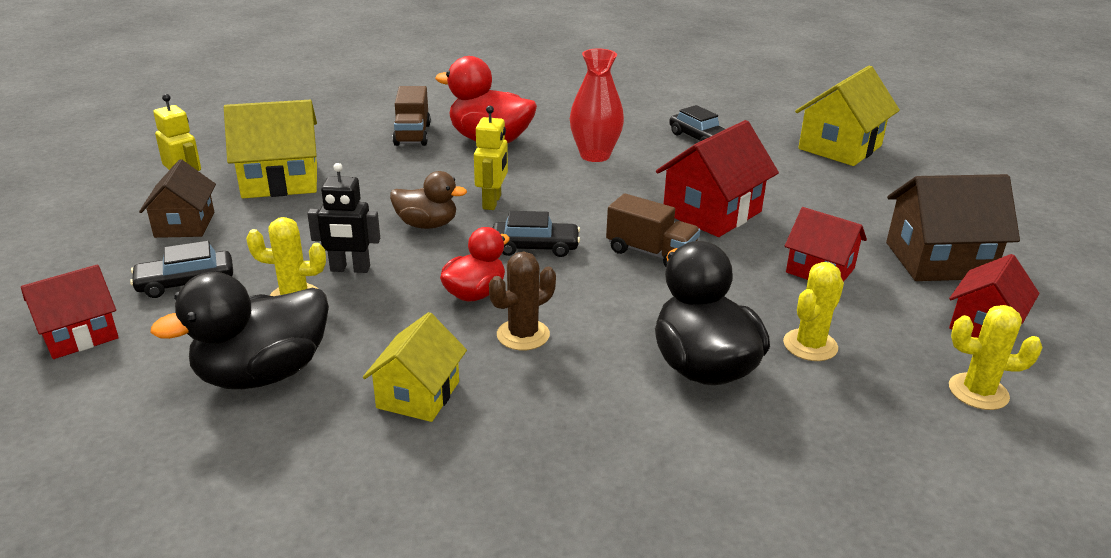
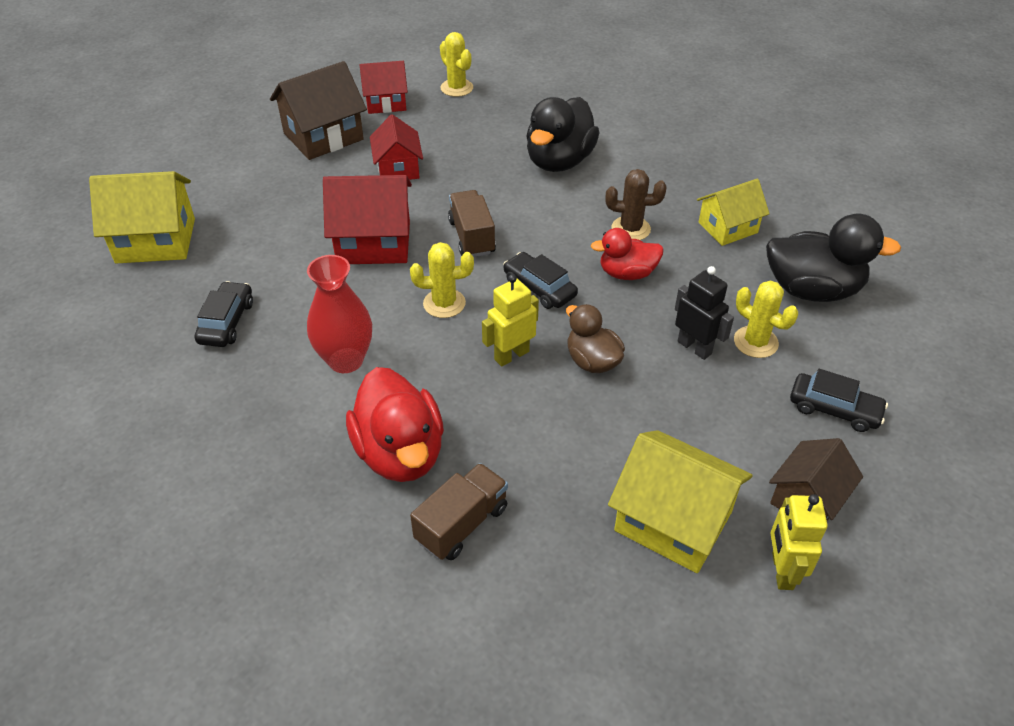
camera: 135 degrees left, 15 degrees up
(79, 335) = (934, 396): red house -> none
(810, 345) = (488, 141): yellow cactus -> yellow cactus (444, 303)
(938, 260) = (323, 136): brown house -> brown house turned 75 degrees counterclockwise

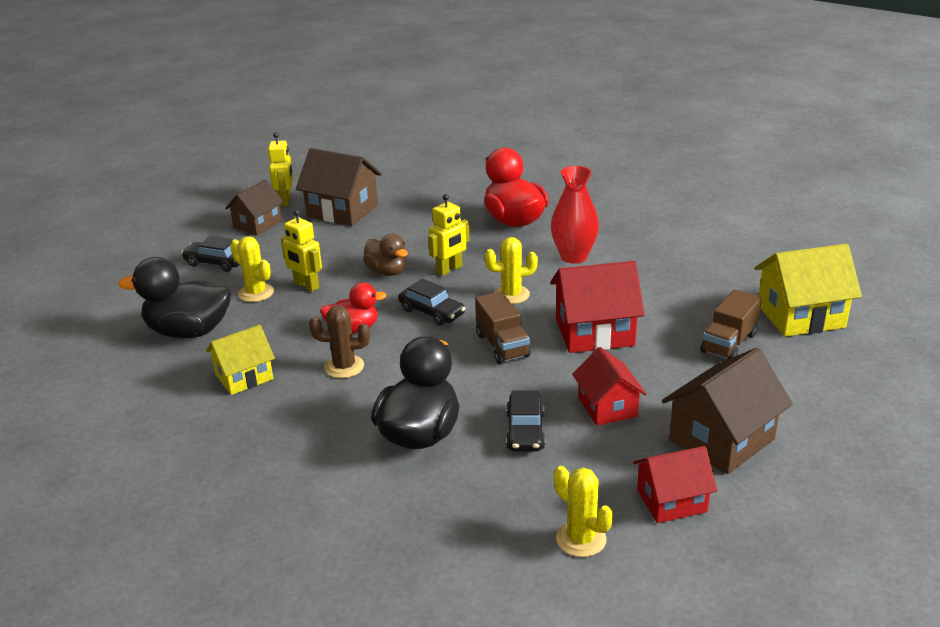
camera: 175 degrees right, 15 degrees down
(226, 322) = (681, 269): black car -> black car (525, 431)
(462, 524) = (466, 200): brown truck -> brown truck (729, 343)
(673, 521) = (342, 211): yellow house -> brown house
(694, 347) = (306, 286): black robot -> yellow robot

